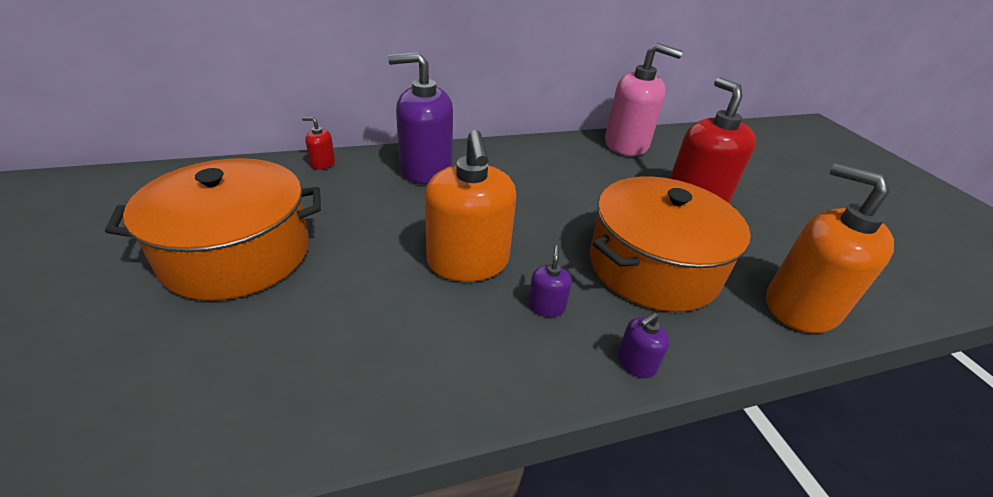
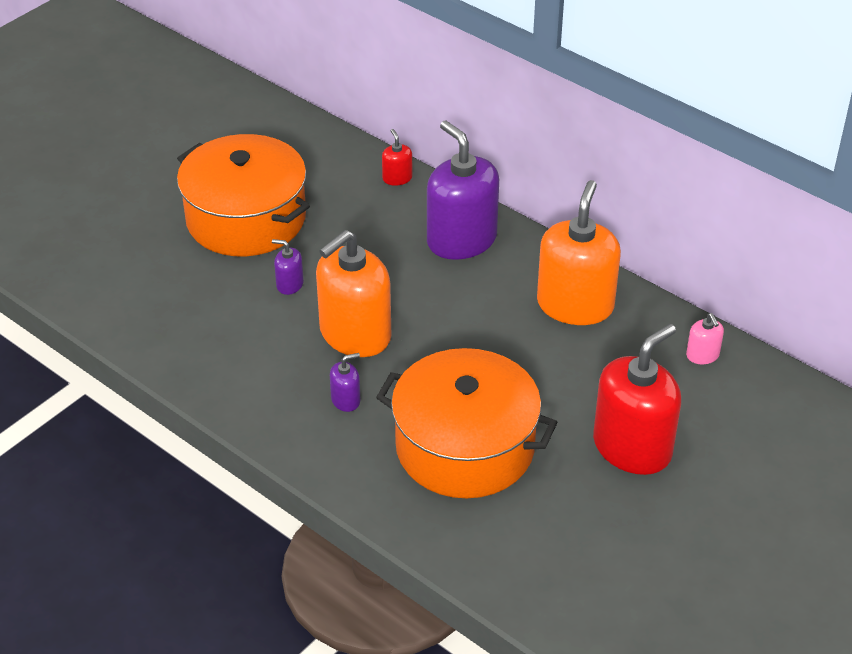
camera: 60 degrees right, 5 degrees up
(626, 144) = (702, 355): pink soap dispenser -> pink soap dispenser, size x0.43
(636, 363) = (330, 470): purple soap dispenser -> purple soap dispenser (289, 284)
(800, 307) = (503, 561): orange soap dispenser -> orange soap dispenser (575, 305)

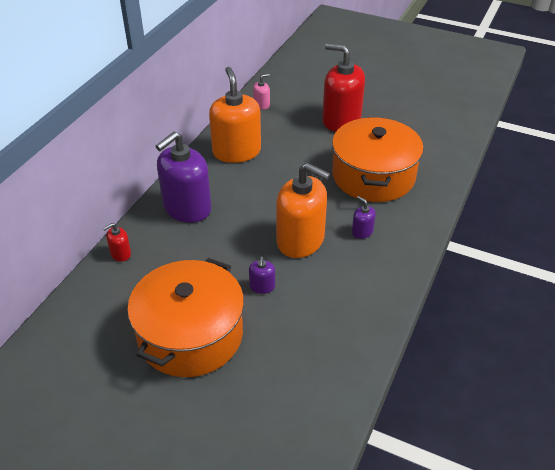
camera: 105 degrees left, 0 degrees up
(575, 305) = (236, 151): orange soap dispenser -> orange soap dispenser turned 75 degrees clockwise

